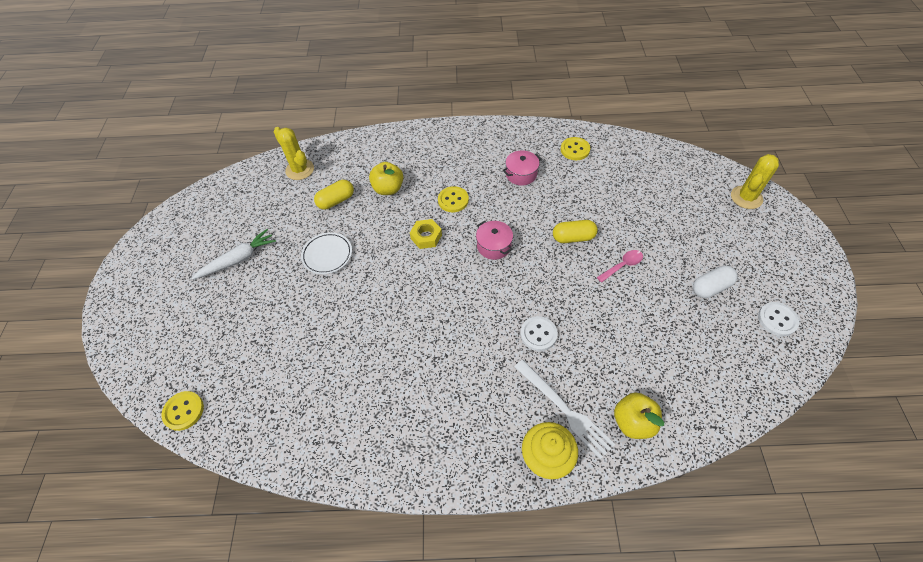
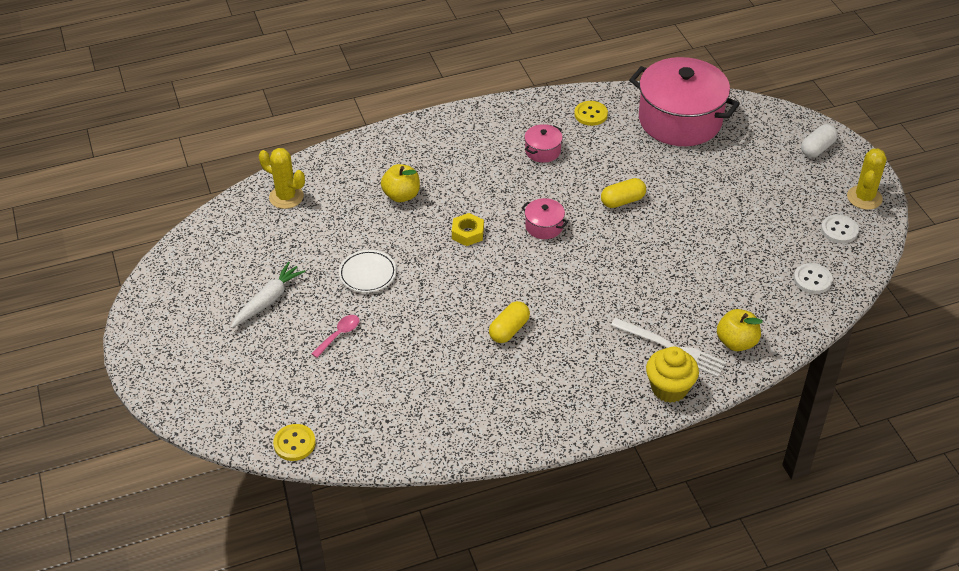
camera: 20 degrees left, 10 degrees down
(336, 201) = (348, 220): yellow capsule -> yellow capsule (509, 330)
(453, 200) = (480, 192): yellow button -> none
(538, 334) = (622, 294): white button -> white button (812, 280)
(622, 265) = (681, 216): pink spoon -> pink spoon (339, 335)
(652, 171) = (680, 120): none -> pink pot
(710, 287) = (771, 216): white capsule -> white capsule (817, 148)
(746, 197) = (781, 127): yellow cactus -> yellow cactus (864, 198)

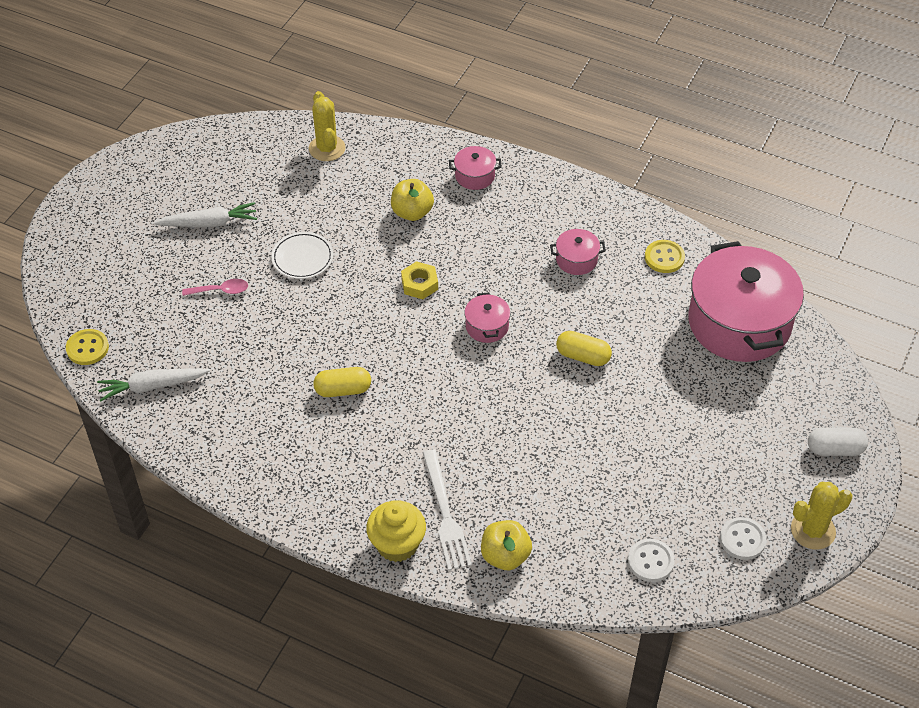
camera: 45 degrees right, 5 degrees up
(378, 429) = (152, 386): none -> white carrot
(411, 147) = (475, 176): none -> pink pot

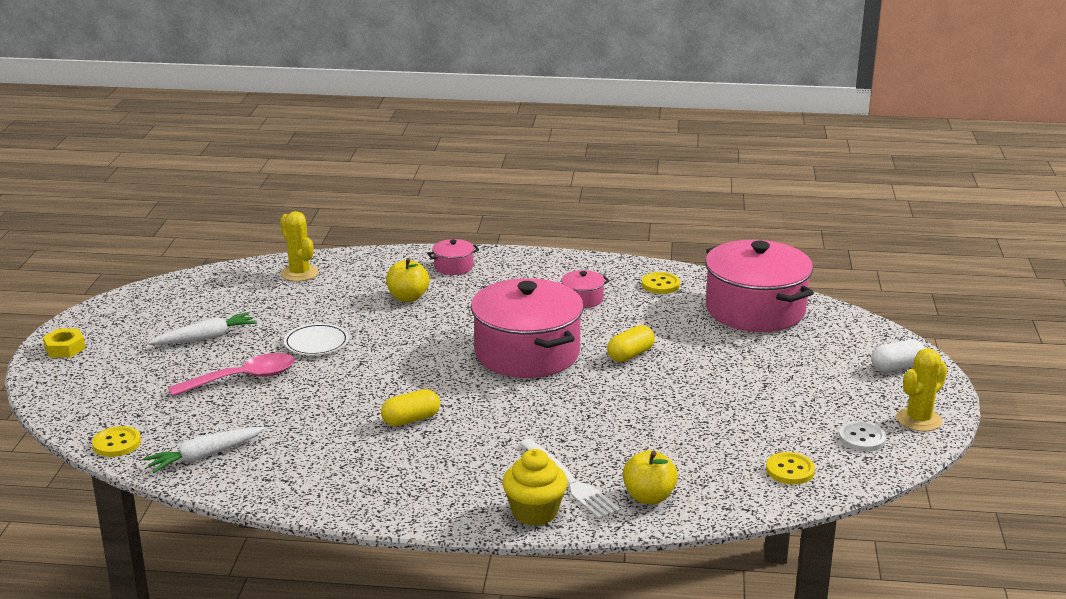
camera: 20 degrees left, 25 degrees down
(221, 290) = (243, 378): pink spoon -> pink spoon, size x1.81
(419, 284) = (444, 339): yellow nut -> yellow nut (65, 348)
(487, 326) = (527, 353): pink pot -> pink pot, size x2.39
(583, 356) = (630, 355): yellow capsule -> yellow capsule turned 45 degrees counterclockwise
(650, 561) = (790, 470): white button -> yellow button

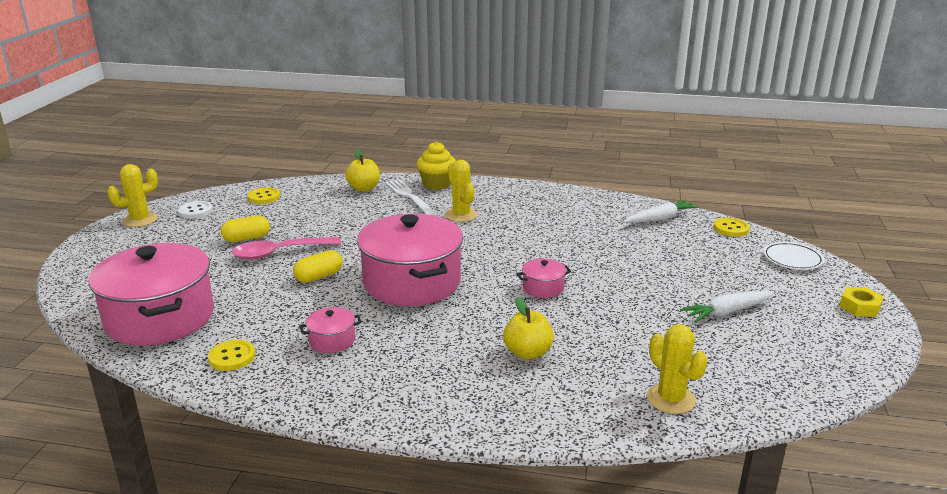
camera: 175 degrees left, 0 degrees up
(243, 378) = (665, 271): pink spoon -> pink spoon (279, 253)
(316, 343) = (612, 301): white plate -> white plate (792, 259)
(411, 420) = (515, 235): yellow capsule -> yellow capsule (246, 238)
(453, 267) = (472, 400): pink pot -> pink pot (543, 288)
(486, 449) = (461, 215): none -> yellow cactus
(897, 367) = (101, 256): white capsule -> none

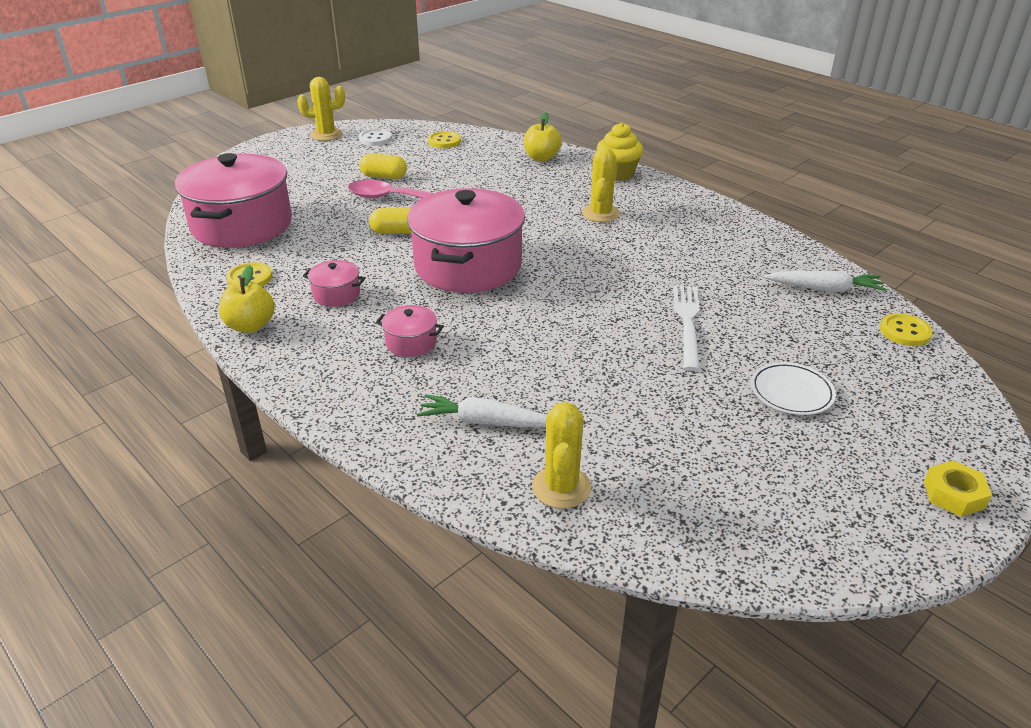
camera: 35 degrees right, 10 degrees up
(410, 197) = (574, 179): white fork -> white fork (687, 323)
(527, 353) = (483, 376): yellow apple -> yellow apple (250, 326)
(543, 288) = (584, 318): pink pot -> pink pot (411, 342)
(727, 312) = (758, 425): white carrot -> white carrot (487, 422)
(792, 259) = (940, 399): white plate -> white plate (791, 392)

